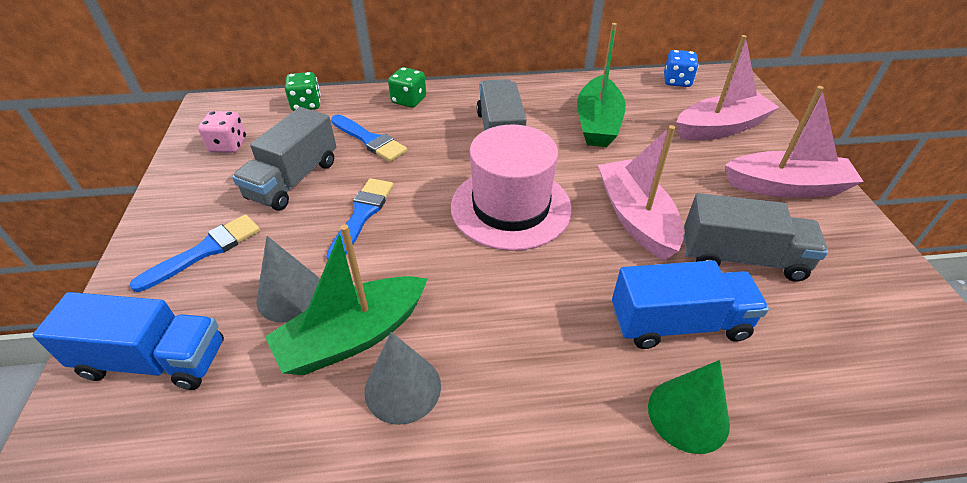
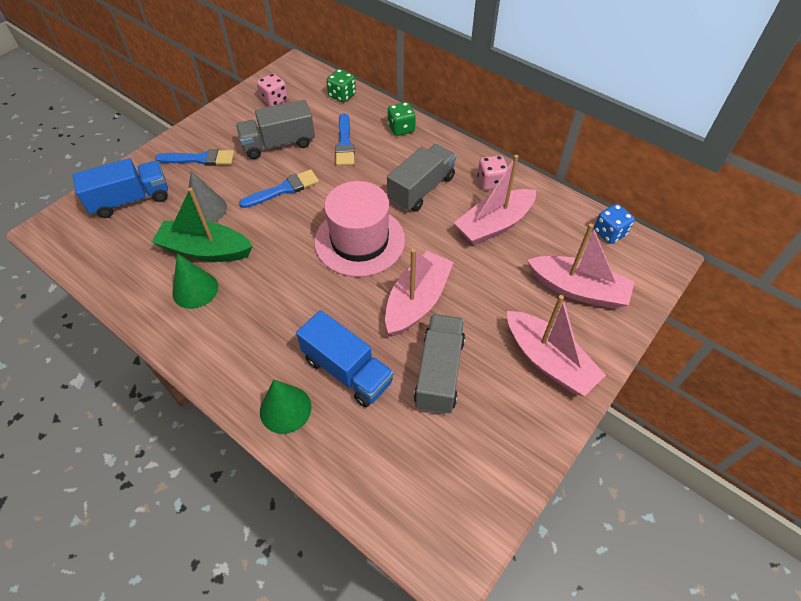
camera: 45 degrees right, 10 degrees up
(154, 360) = (131, 200): blue truck -> blue truck turned 75 degrees counterclockwise
(402, 388) = (195, 289): grey cone -> green cone
(546, 97) = (491, 182): none -> pink dice
(597, 123) = (494, 225): green boat -> pink boat
(742, 258) = (439, 372): grey truck -> grey truck turned 135 degrees counterclockwise

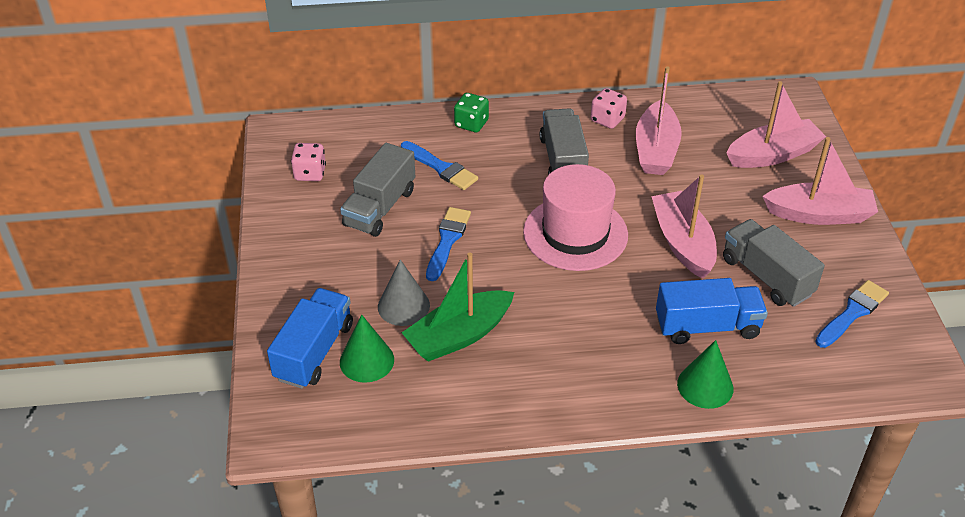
camera: 45 degrees left, 10 degrees down
(195, 289) = (501, 369): green cone -> green cone (367, 360)
(200, 159) = (323, 271): blue brush -> blue brush (852, 313)
(342, 95) = (371, 129): green dice -> none
(609, 233) = (739, 101): blue dice -> none

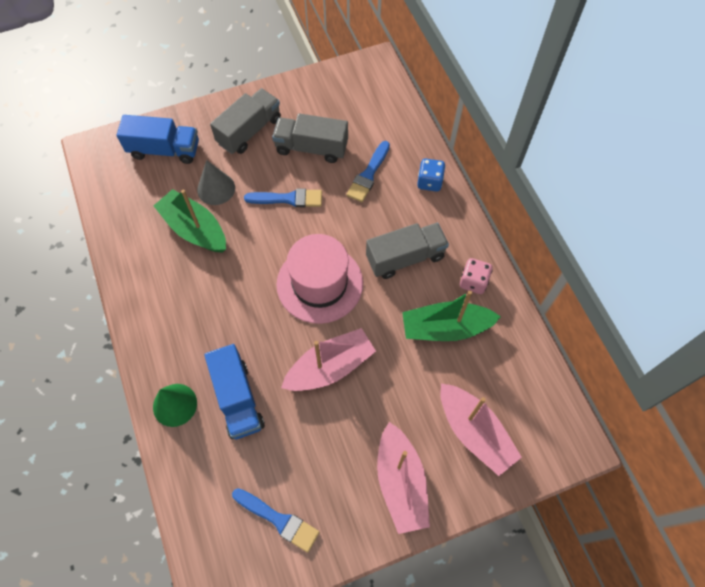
camera: 75 degrees right, 20 degrees up
(310, 173) = (335, 96): pink dice -> none
(367, 360) = (162, 181): green cone -> none
(471, 124) = (429, 182): green dice -> blue dice
(656, 150) = (445, 328): pink boat -> green boat
(766, 277) = (306, 441): grey truck -> grey truck (249, 131)

